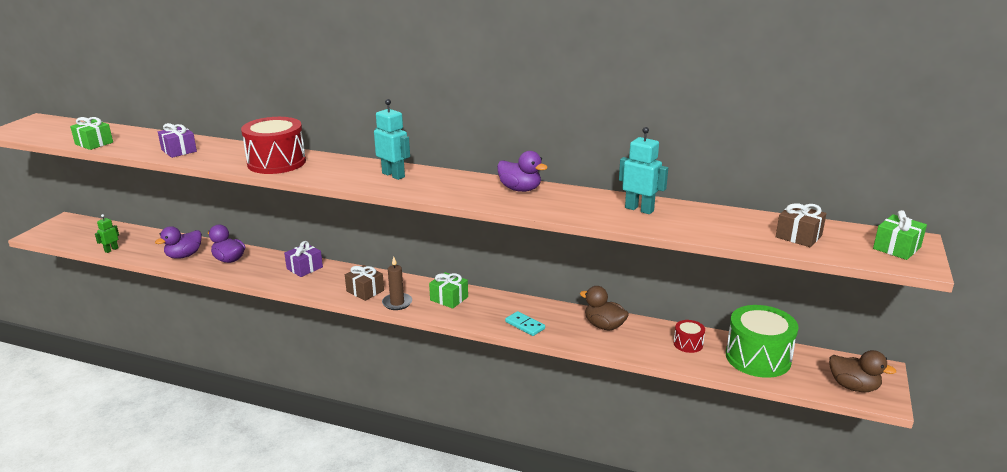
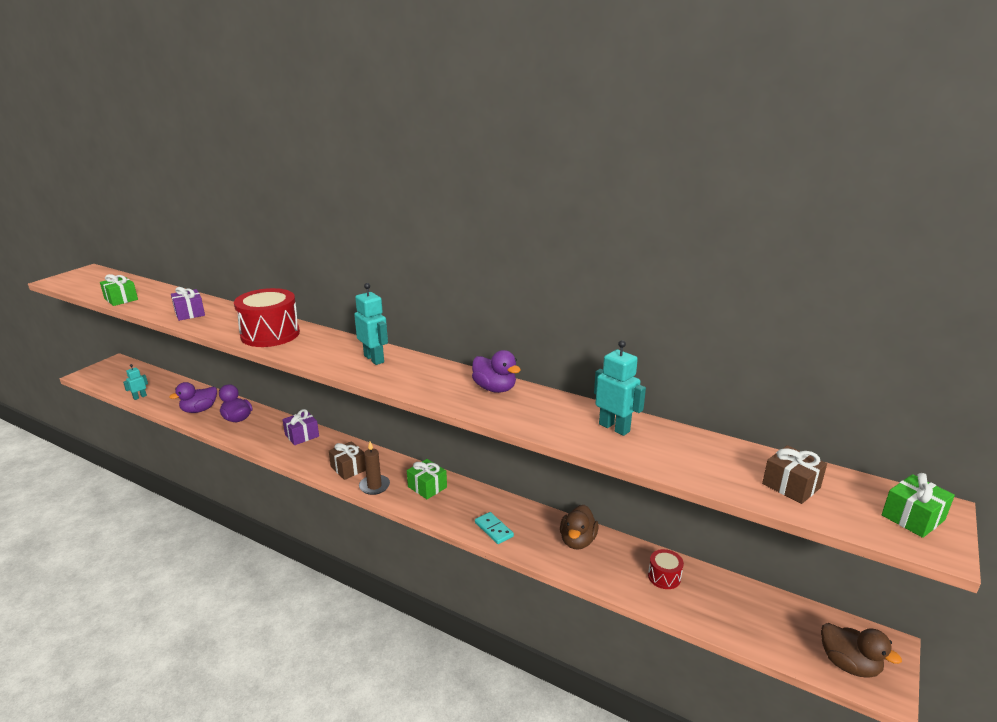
camera: 10 degrees right, 0 degrees up
(111, 250) = (140, 397): green robot -> turquoise robot
(604, 326) = (577, 541): brown duck -> brown duck turned 120 degrees counterclockwise
(758, 358) = (740, 607): green drum -> none

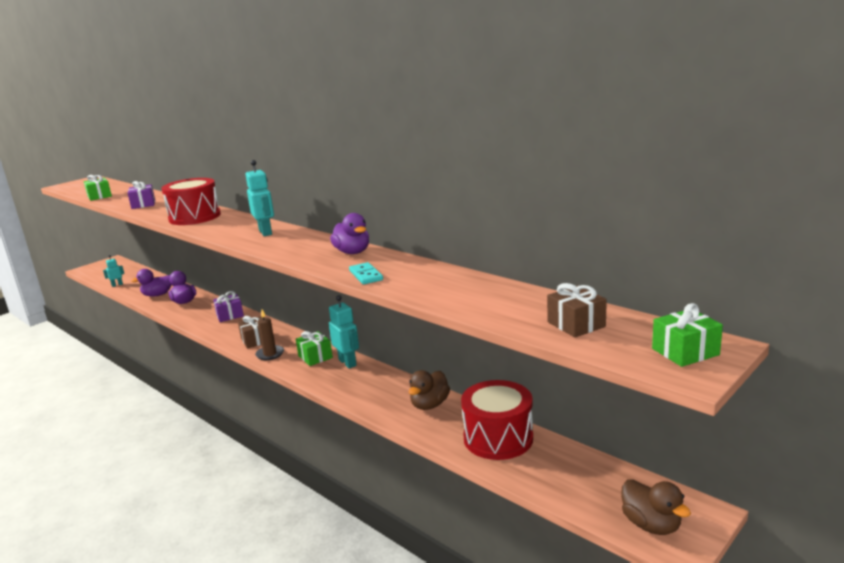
camera: 15 degrees right, 5 degrees down
(494, 529) = (356, 391): turquoise domino -> turquoise domino (366, 275)
(614, 427) = (438, 280): turquoise robot -> turquoise robot (347, 362)
(664, 577) = (498, 438): red drum -> red drum, size x2.13

